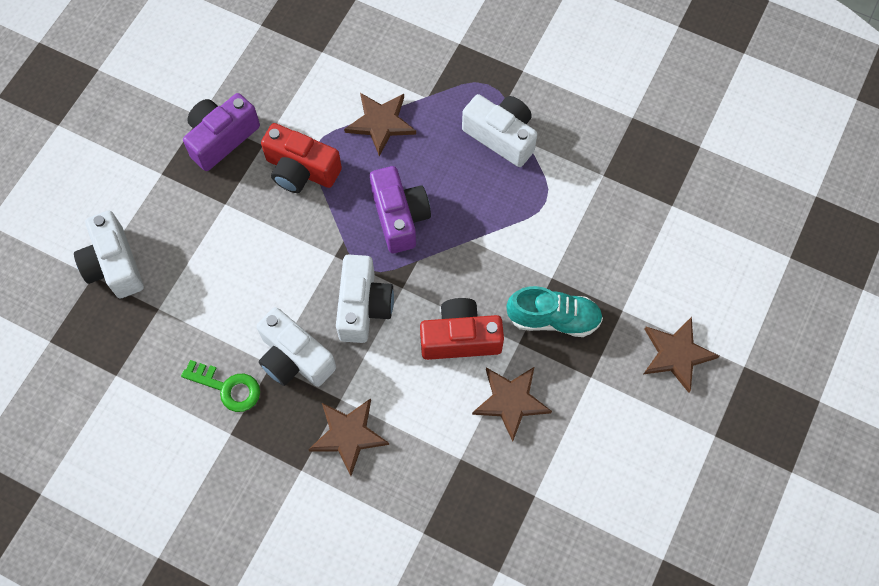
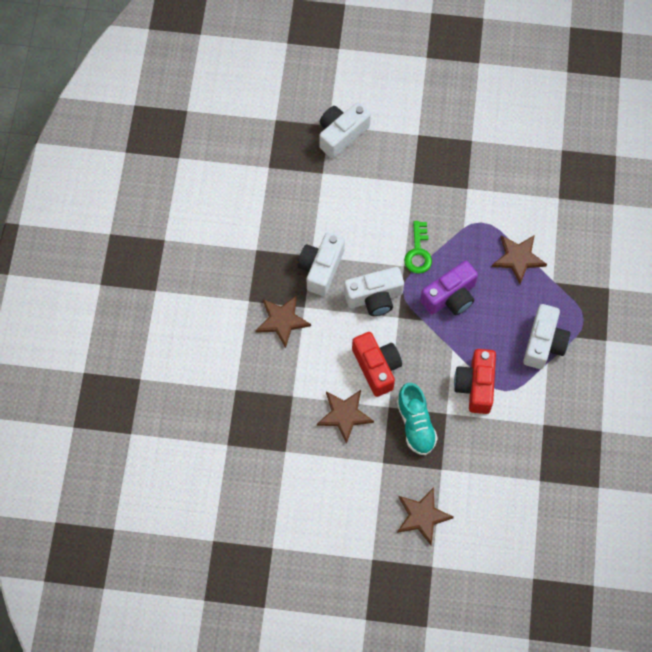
camera: 70 degrees right, 0 degrees up
(221, 138) = (461, 160): purple camera -> none
(227, 387) = (286, 236): green key -> green key (418, 252)
(301, 170) = (458, 220): red camera -> red camera (475, 386)

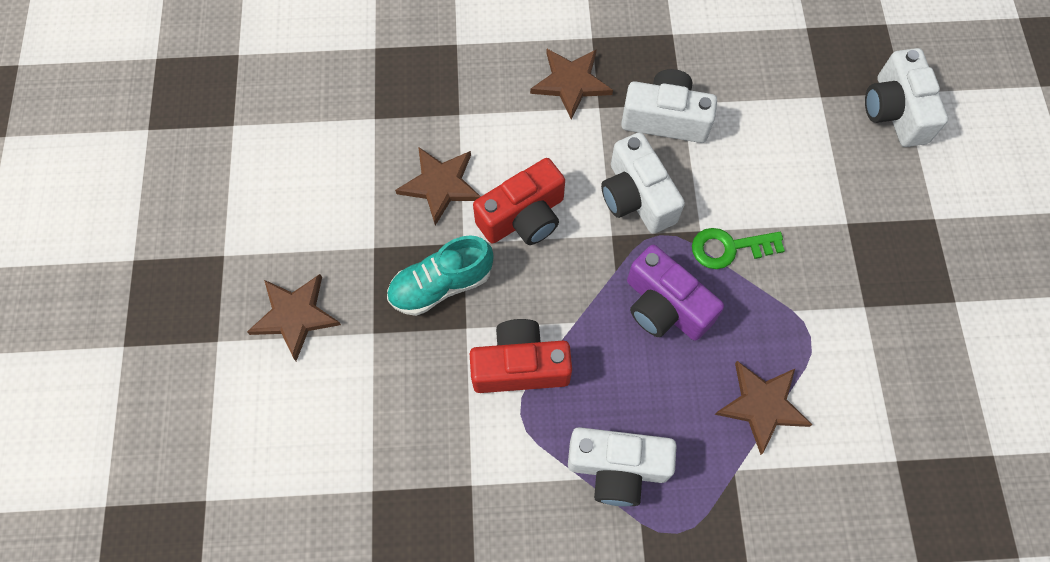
camera: 80 degrees right, 0 degrees up
(341, 134) = (895, 111): white camera -> white camera turned 135 degrees counterclockwise

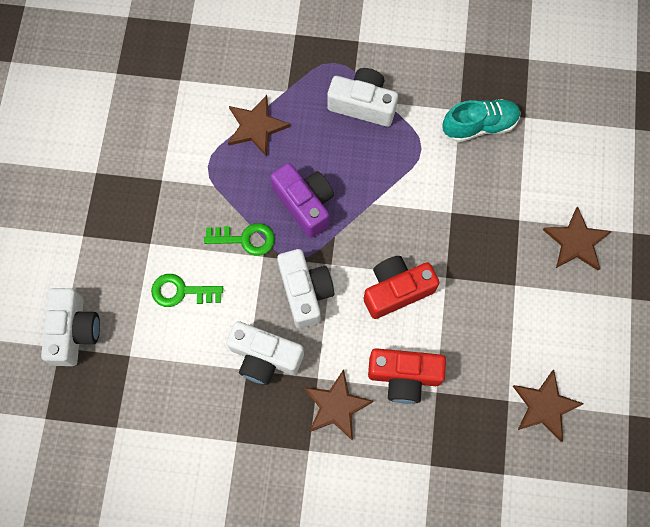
camera: 170 degrees left, 5 degrees up
(440, 185) = (458, 329): brown star -> brown star (544, 406)
(441, 285) = (466, 247): turquoise shoe -> turquoise shoe (479, 126)
(520, 366) = (416, 179): red camera -> red camera (404, 376)
(787, 173) = (181, 291): none -> green key

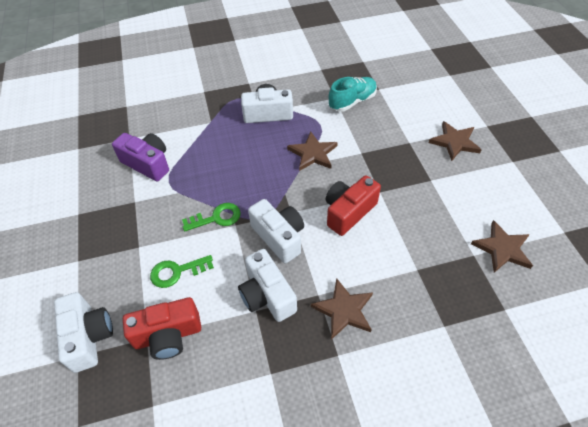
camera: 20 degrees left, 20 degrees down
(256, 127) = (197, 148): brown star -> brown star (313, 153)
(264, 357) = (267, 295): white camera -> white camera turned 60 degrees clockwise
(305, 203) = (253, 181): purple camera -> purple camera (147, 163)
(404, 376) = (386, 268): red camera -> red camera (168, 335)

